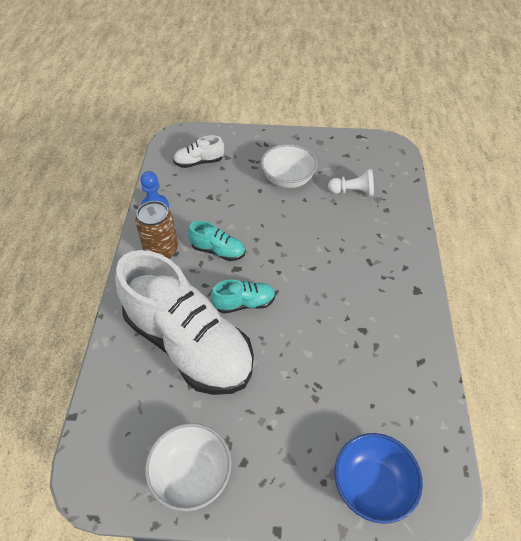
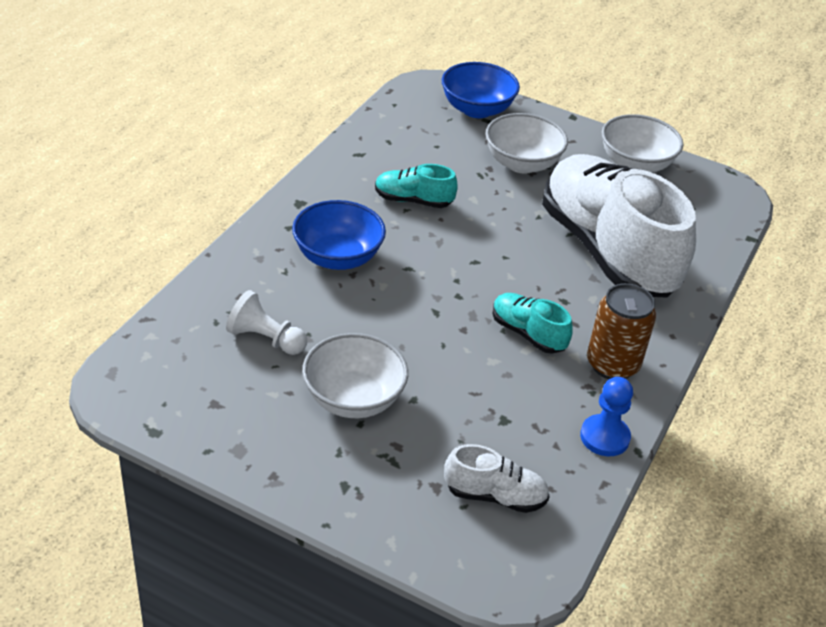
camera: 160 degrees left, 10 degrees down
(244, 303) = (521, 264): turquoise shoe -> turquoise shoe (413, 200)
(292, 418) = (522, 163): none -> white bowl
(359, 257) = (337, 257): none -> blue bowl

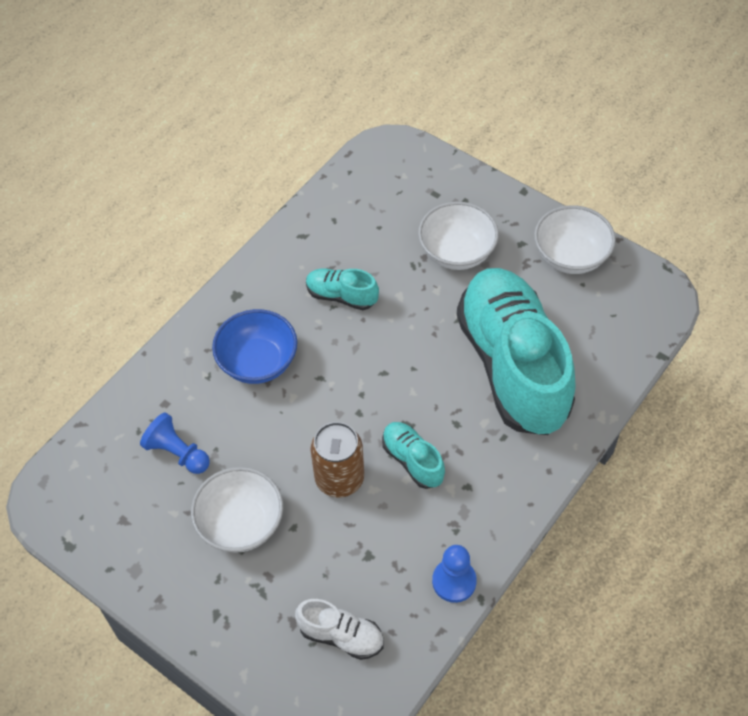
camera: 15 degrees right, 15 degrees up
(265, 339) = (177, 453): white pawn -> blue pawn
(477, 109) = (429, 180): blue bowl -> none
(607, 251) = (513, 365): white shoe -> turquoise shoe
(612, 364) = (482, 501): brown can -> brown can (339, 478)

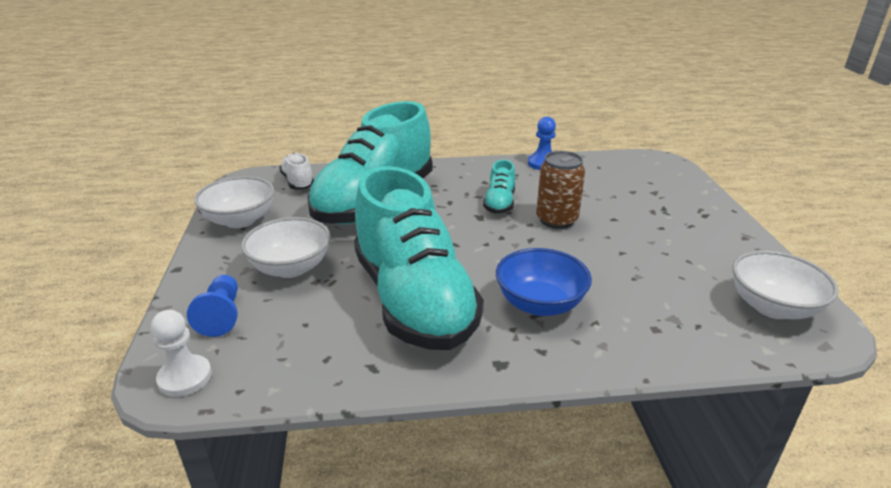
camera: 135 degrees left, 25 degrees down
(177, 453) = (670, 293): blue pawn -> blue pawn (221, 315)
(241, 523) = (650, 237): white bowl -> white bowl (772, 307)
(341, 296) = (414, 300): turquoise shoe -> turquoise shoe, size x2.41
(341, 636) = (629, 177): white shoe -> white shoe (298, 182)
(386, 154) = (185, 377): none -> white pawn

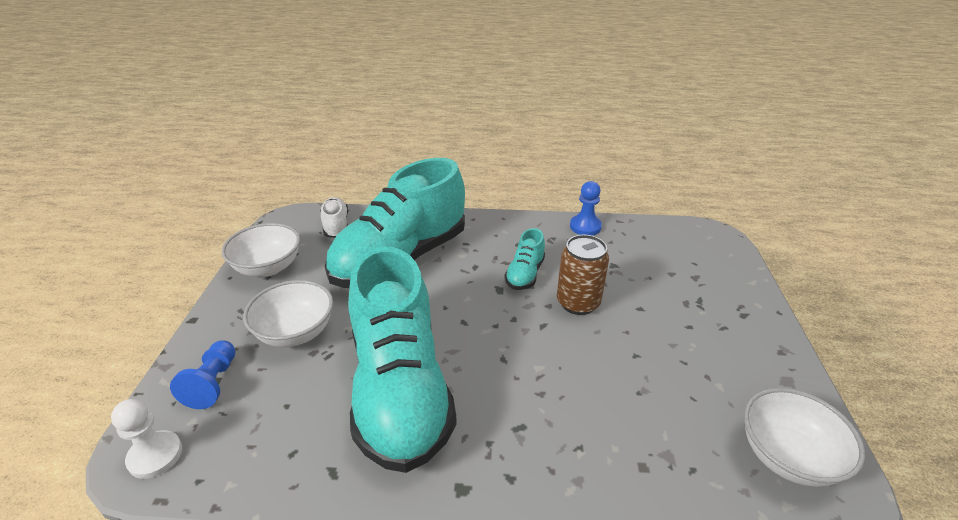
camera: 10 degrees right, 5 degrees up
(540, 304) = (527, 414): blue bowl -> none

